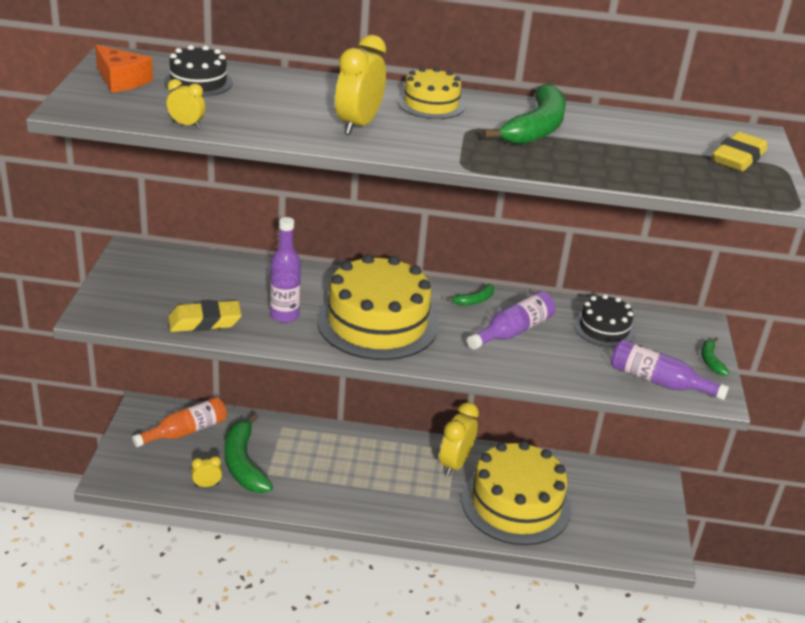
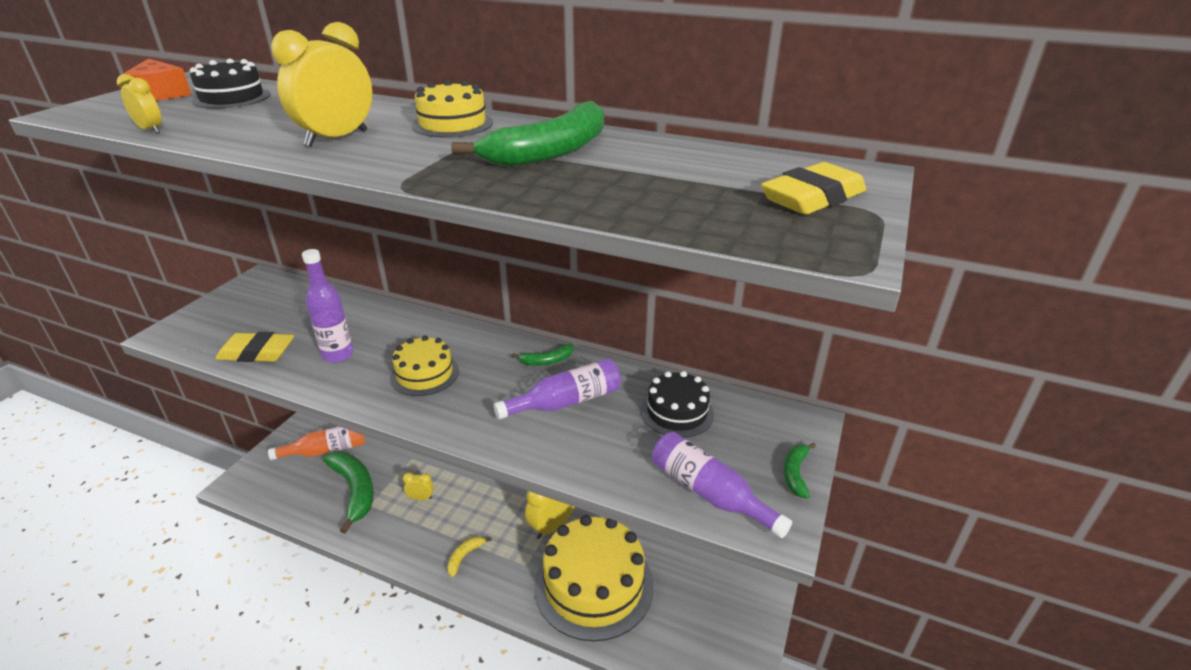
camera: 20 degrees right, 0 degrees up
(207, 485) = (309, 507): yellow clock -> yellow clock (421, 498)
(243, 463) = (354, 491): green banana -> green banana turned 150 degrees clockwise
(377, 323) = (424, 374): yellow cake -> yellow cake, size x0.51
(389, 501) = (464, 556): none -> yellow banana

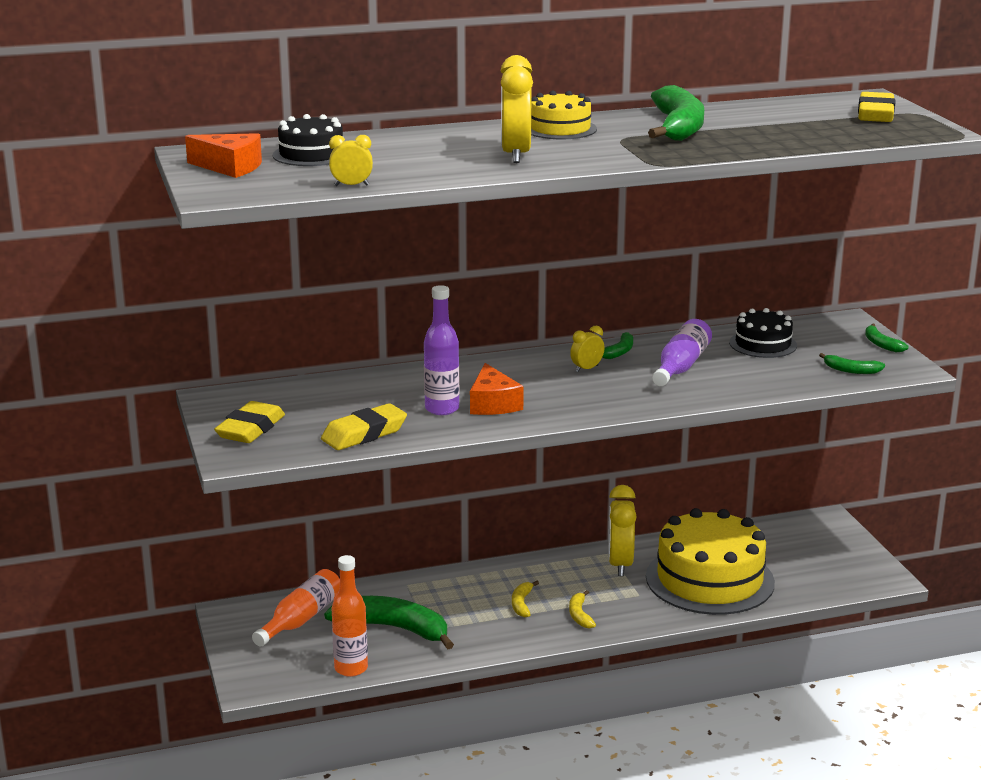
camera: 40 degrees left, 10 degrees down
(220, 314) = (250, 429): none -> yellow eraser
(290, 508) = (351, 668): none -> orange bottle
(374, 368) = (493, 404): none -> orange cheese
(421, 498) = (470, 603): yellow clock -> yellow clock (586, 369)
(424, 374) = (542, 392): yellow cake -> none
(446, 520) = (522, 604): none -> yellow banana
(709, 493) = (851, 370): purple bottle -> green banana

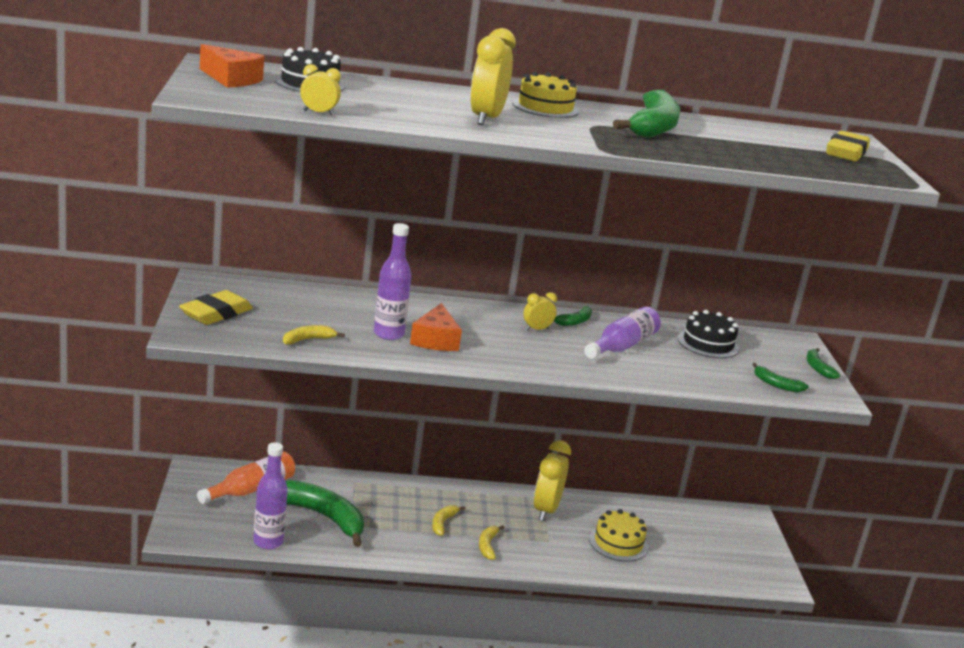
camera: 10 degrees right, 0 degrees up
(351, 668) = (268, 542): orange bottle -> purple bottle
(364, 434) = (308, 340): yellow eraser -> yellow banana
(709, 579) = (618, 543): yellow cake -> yellow cake, size x0.51

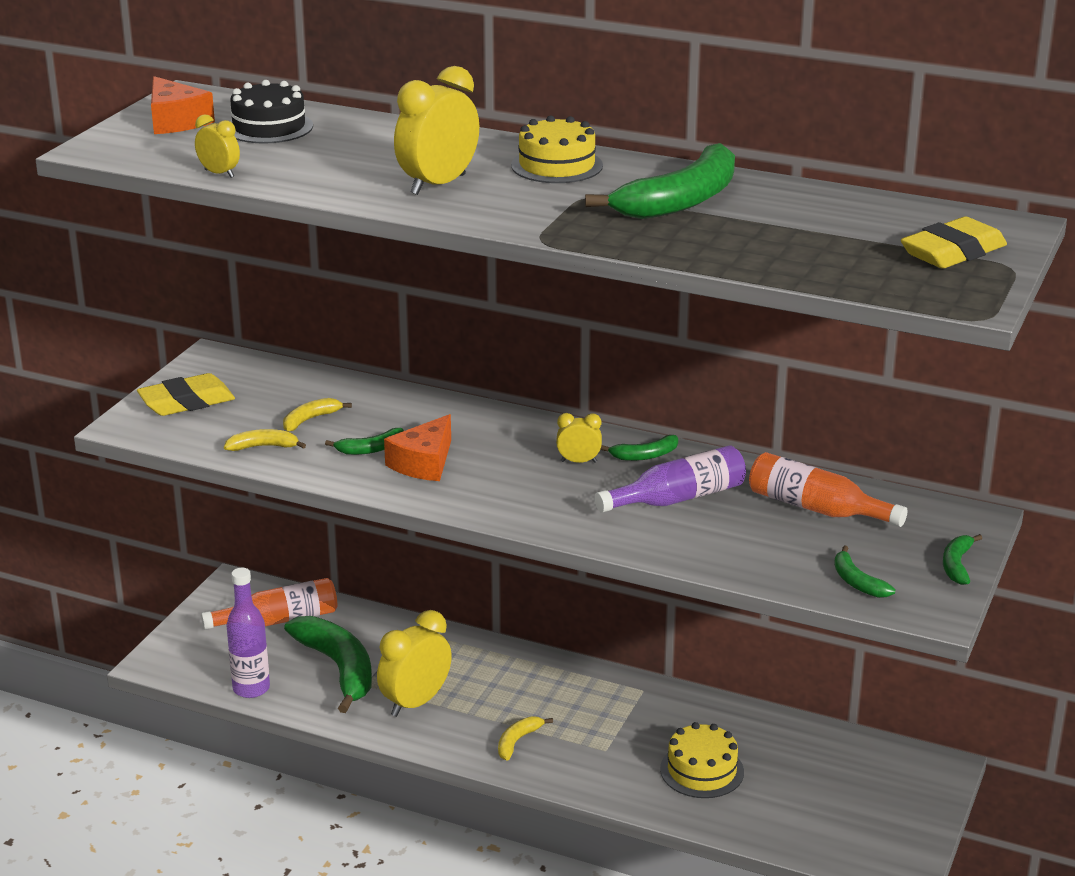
camera: 30 degrees right, 5 degrees up
(388, 334) = (370, 449): purple bottle -> green banana
(443, 523) = (482, 702): yellow banana -> yellow banana (310, 419)
(546, 510) = (636, 708): yellow clock -> yellow clock (415, 703)
(708, 343) = (816, 508): black cake -> orange bottle

